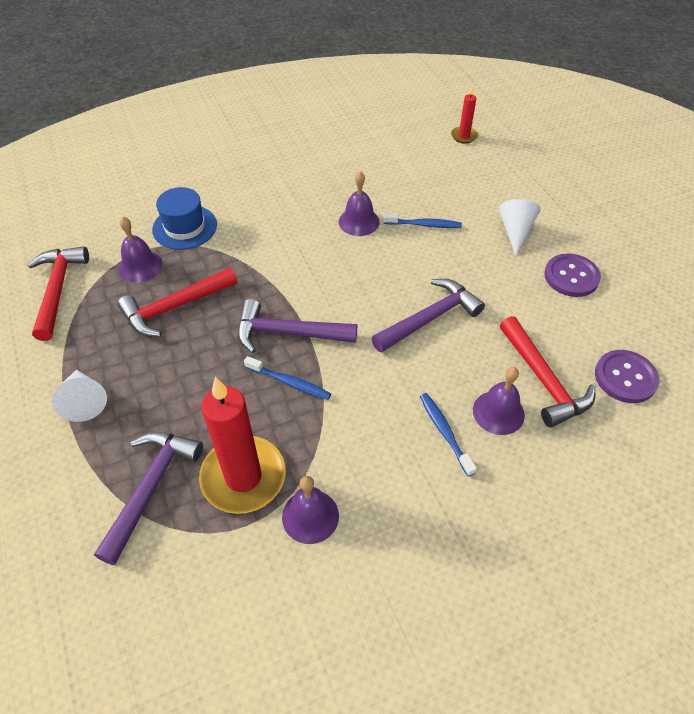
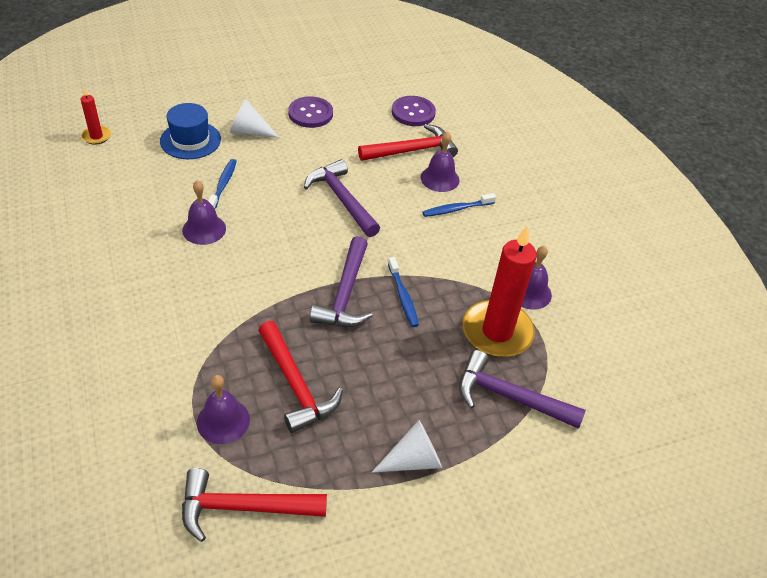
camera: 90 degrees left, 5 degrees down
(184, 227) = (166, 378): blue hat -> blue hat (190, 140)
(289, 382) = (403, 296): blue toothbrush -> blue toothbrush turned 135 degrees clockwise

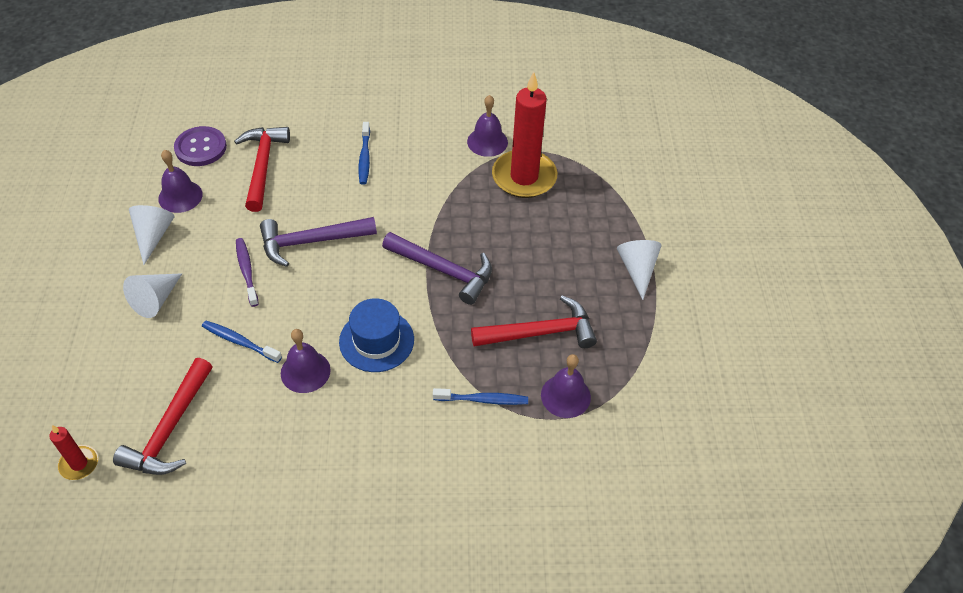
camera: 70 degrees left, 5 degrees up
(190, 140) = (141, 361): blue hat -> blue hat (376, 340)
(244, 507) = (657, 395): red hammer -> red hammer (170, 429)
(295, 170) = (247, 271): none -> purple toothbrush
(310, 114) = (153, 236): purple button -> white cone
(403, 296) = (462, 229): blue toothbrush -> blue toothbrush (483, 400)
(440, 178) = (315, 157): purple bell -> purple bell (180, 196)
(509, 397) = (593, 191): purple hammer -> none

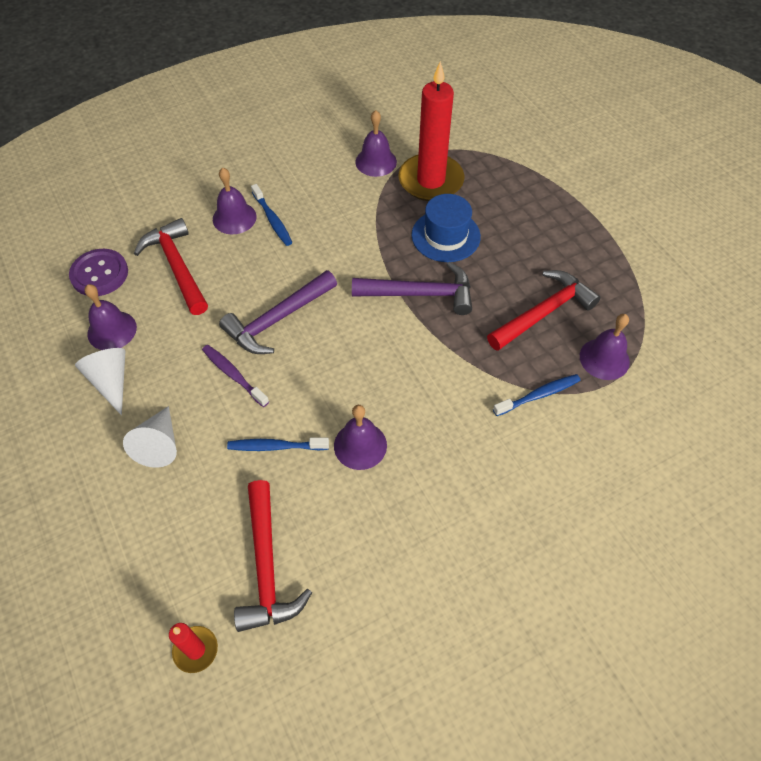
camera: 25 degrees left, 5 degrees up
(335, 144) = (234, 218): none -> purple bell
(376, 340) = (406, 385): blue hat -> blue hat (445, 236)
(637, 269) = (583, 223): white cone -> none

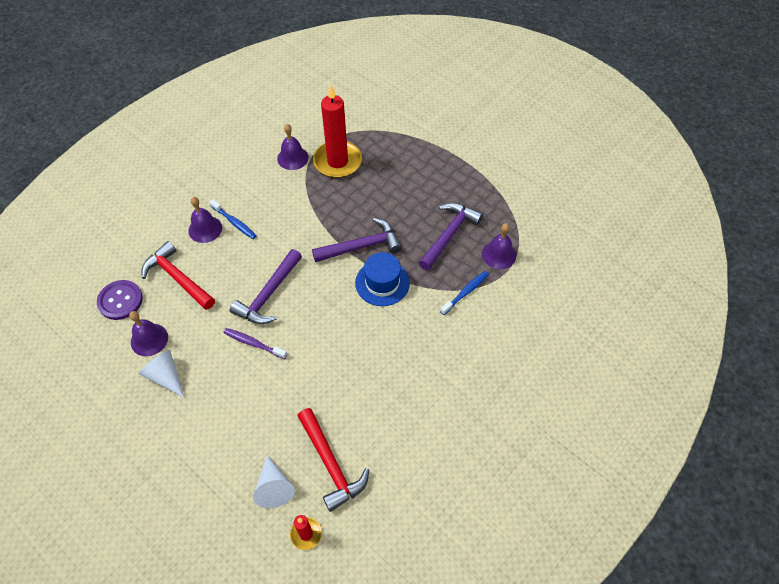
camera: 20 degrees left, 0 degrees up
(159, 444) = (221, 409): white cone -> white cone (274, 487)
(276, 446) = (304, 383): blue toothbrush -> none
(360, 445) = (361, 363): purple bell -> none
(445, 236) = (363, 199): blue hat -> blue hat (382, 283)
(543, 313) = (449, 235): red hammer -> purple hammer

